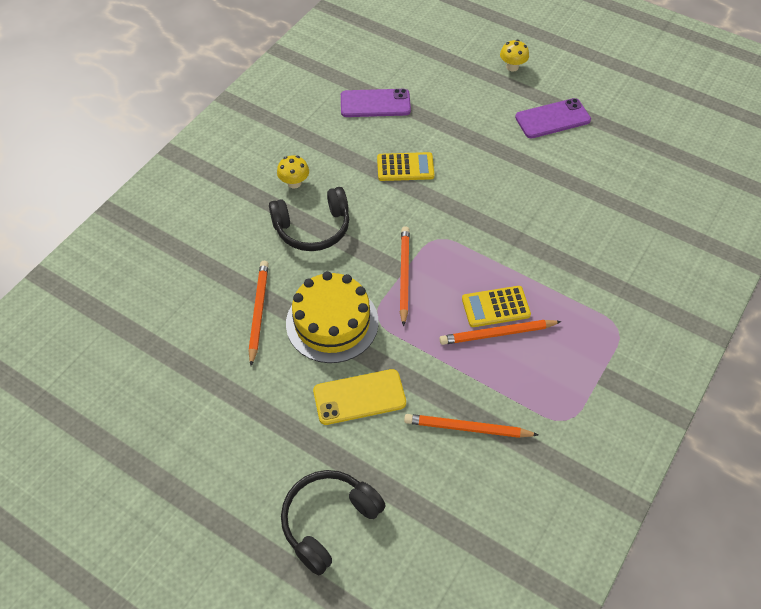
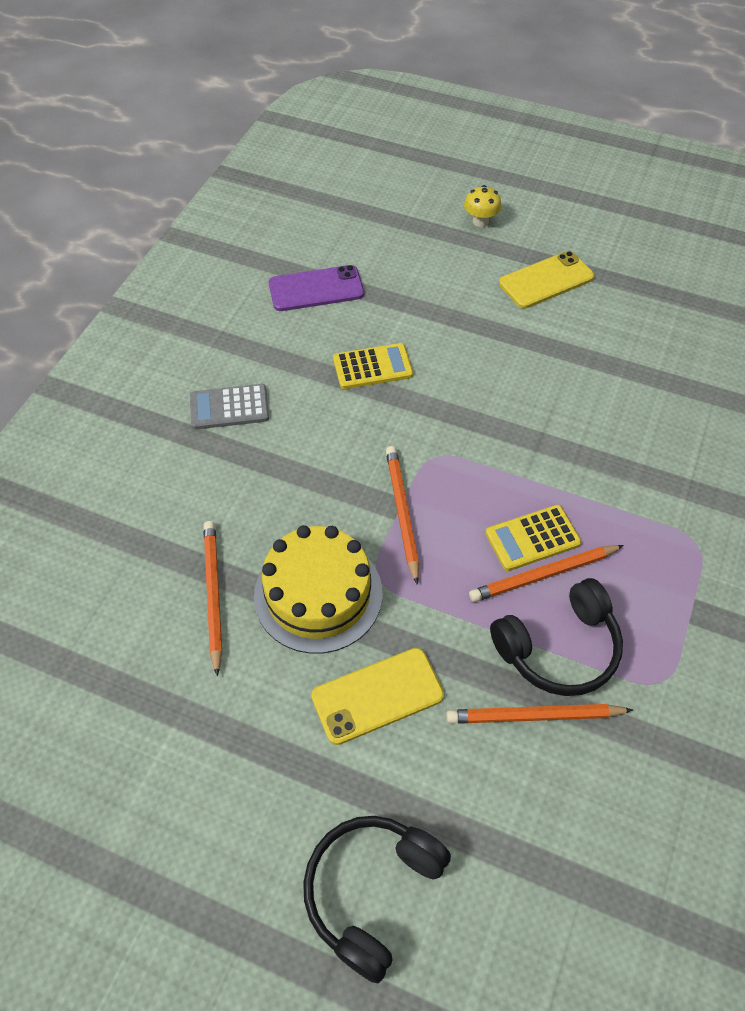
camera: 10 degrees left, 0 degrees up
(294, 183) = (229, 407): yellow mushroom -> grey calculator
(313, 228) = (266, 465): black headphones -> black headphones (559, 648)
(552, 119) = (546, 280): purple phone -> yellow phone

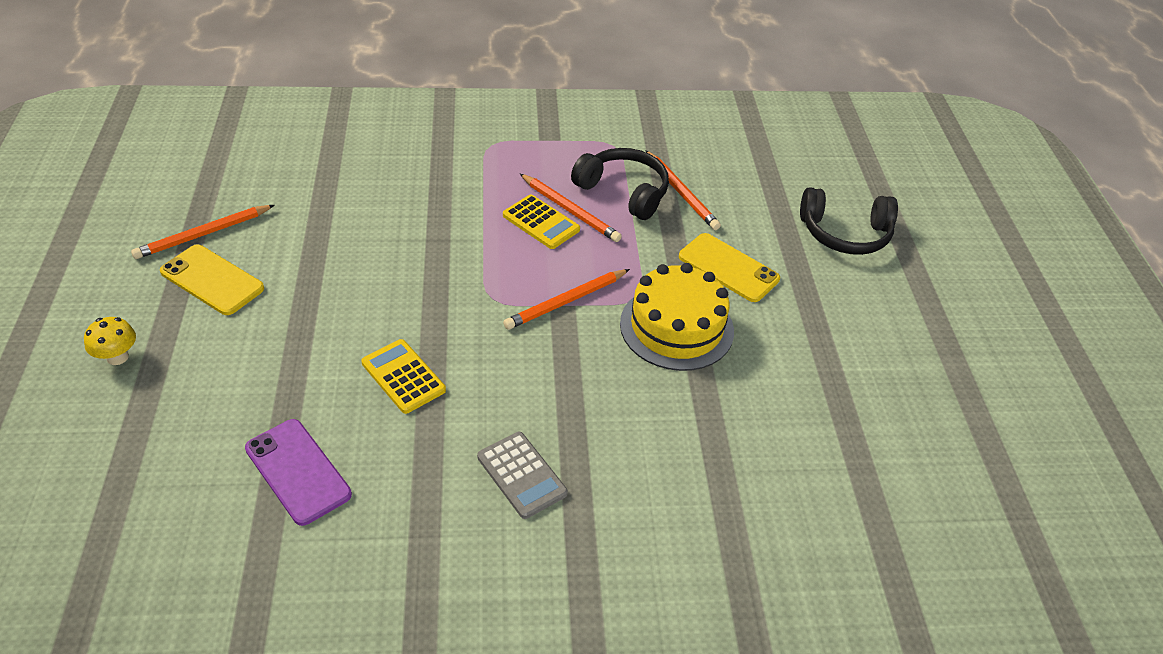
camera: 120 degrees left, 10 degrees down
(213, 595) = (727, 393): orange pencil -> orange pencil (203, 234)

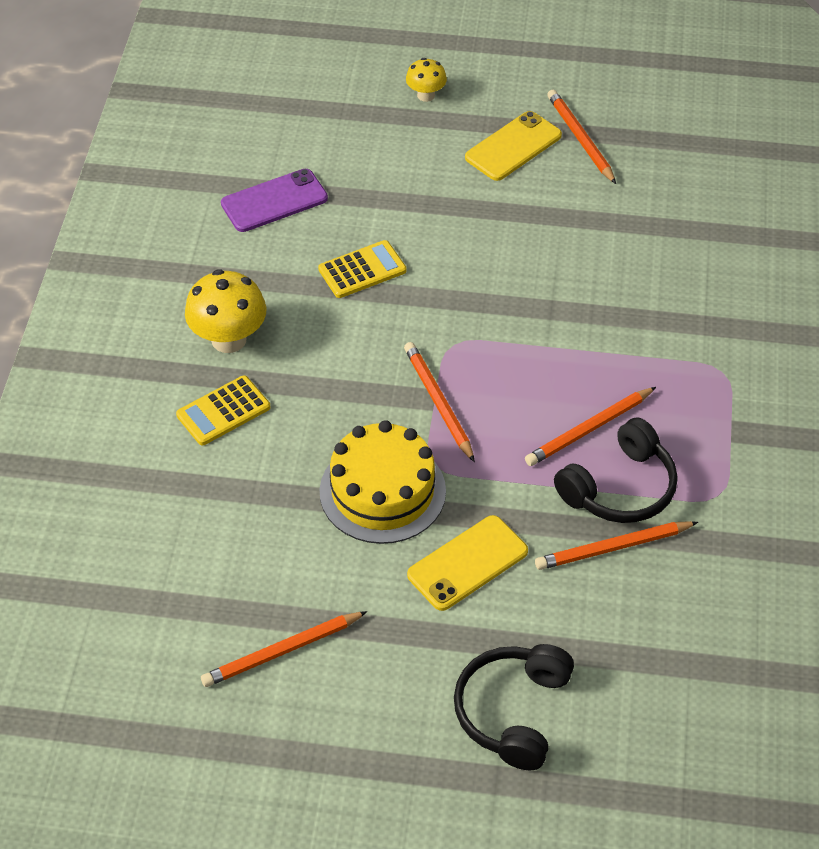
camera: 105 degrees right, 5 degrees up
(521, 475) = (229, 339): grey calculator -> yellow mushroom
(541, 222) = (569, 399): yellow calculator -> yellow calculator (223, 411)
(864, 370) = (282, 651): none -> orange pencil

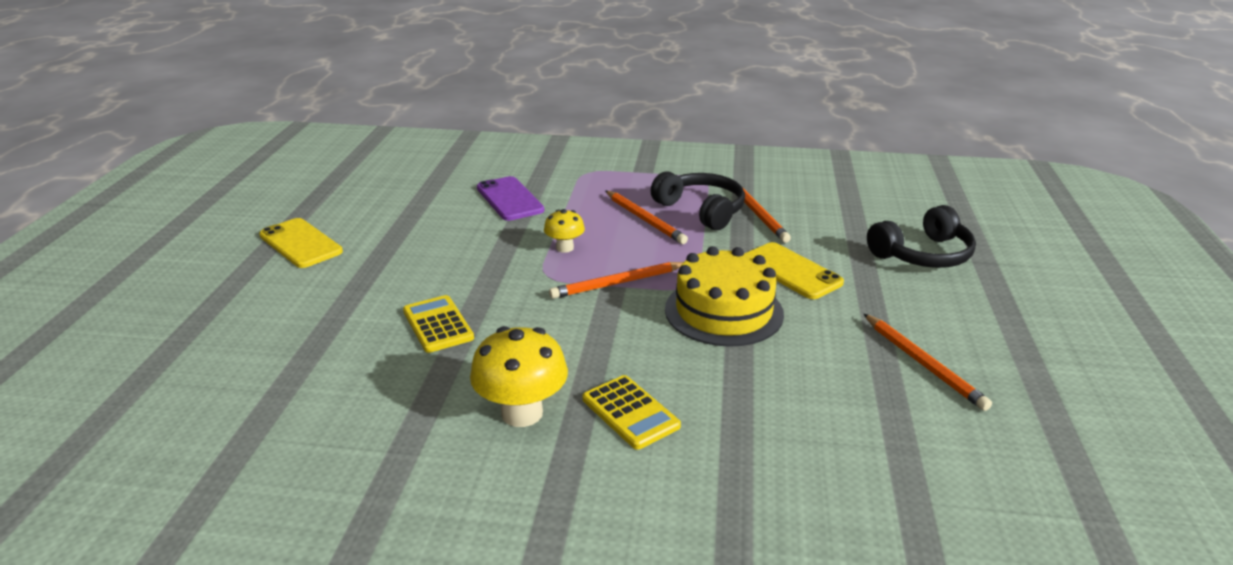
camera: 90 degrees left, 20 degrees down
(274, 201) = (305, 386): purple phone -> purple phone (509, 199)
(426, 95) = (192, 288): yellow mushroom -> yellow mushroom (564, 248)
(513, 712) = (922, 254): black headphones -> black headphones turned 45 degrees counterclockwise
(580, 139) = (309, 213): orange pencil -> none

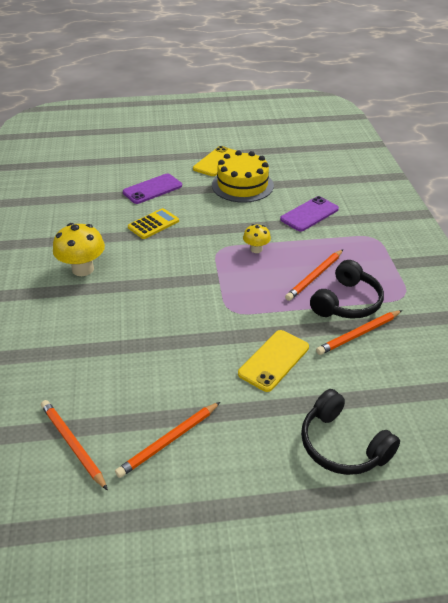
camera: 75 degrees right, 10 degrees up
(325, 314) = (152, 189): none -> purple phone
(617, 283) = (221, 279): orange pencil -> orange pencil (73, 444)
(630, 413) = (89, 306): yellow calculator -> none
(724, 311) = (204, 331): yellow cake -> yellow cake (242, 185)

